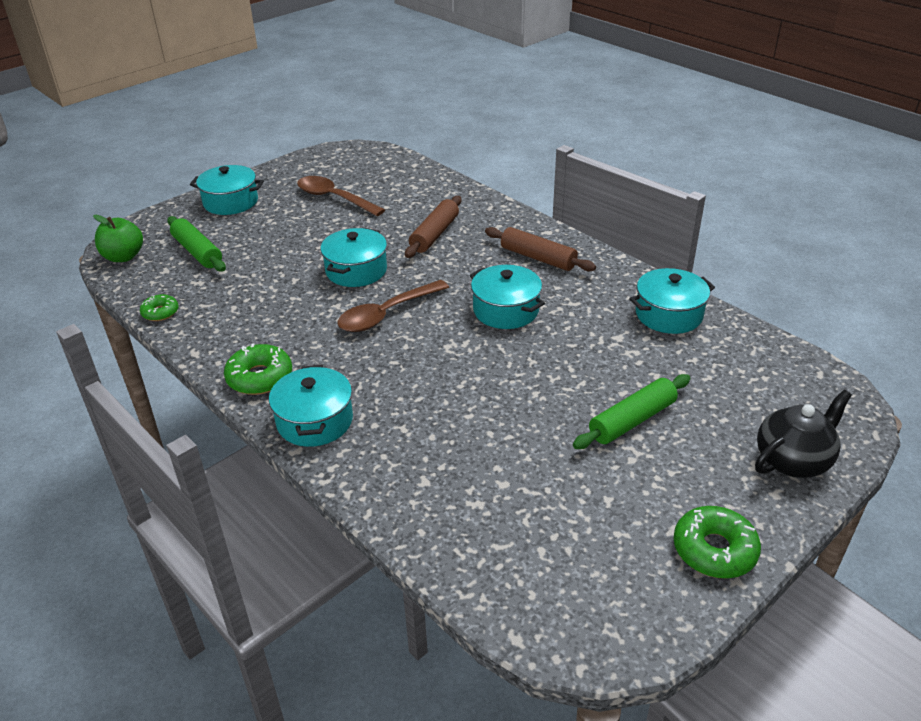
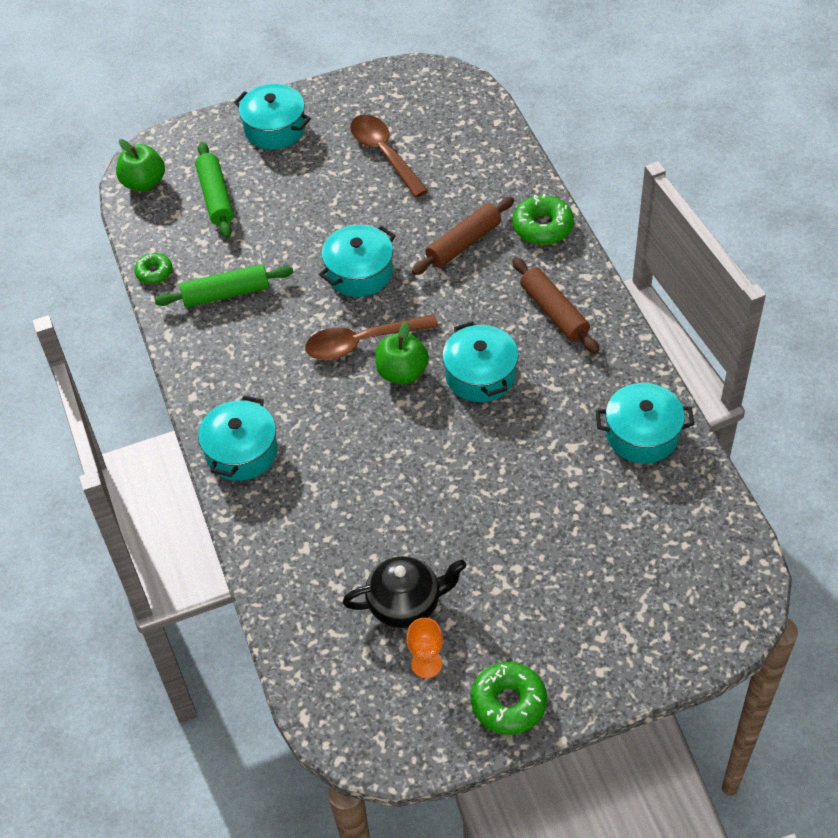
camera: 25 degrees right, 15 degrees up
(260, 377) = (214, 385): green donut -> green donut (542, 227)
(436, 325) = (402, 372): none -> green apple
(610, 542) = (426, 664): none -> orange goblet
(632, 420) = (522, 549): green rolling pin -> green rolling pin (226, 293)
(793, 460) = (642, 644): black teapot -> black teapot (405, 604)

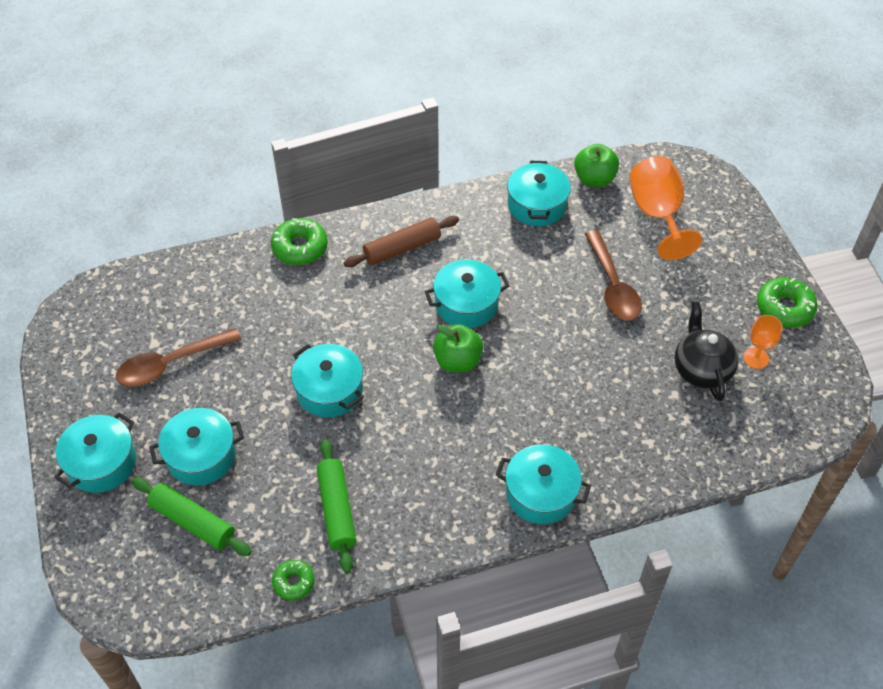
camera: 90 degrees left, 0 degrees up
(144, 183) = (150, 599): green apple -> green apple (594, 179)
(216, 197) = (193, 522): green rolling pin -> green rolling pin turned 45 degrees clockwise
(283, 192) = (201, 456): none -> turquoise pot
(362, 342) = (418, 391): brown spoon -> brown spoon (612, 285)
(464, 243) = (308, 306): brown rolling pin -> none
(649, 564) = (657, 214): none -> orange goblet

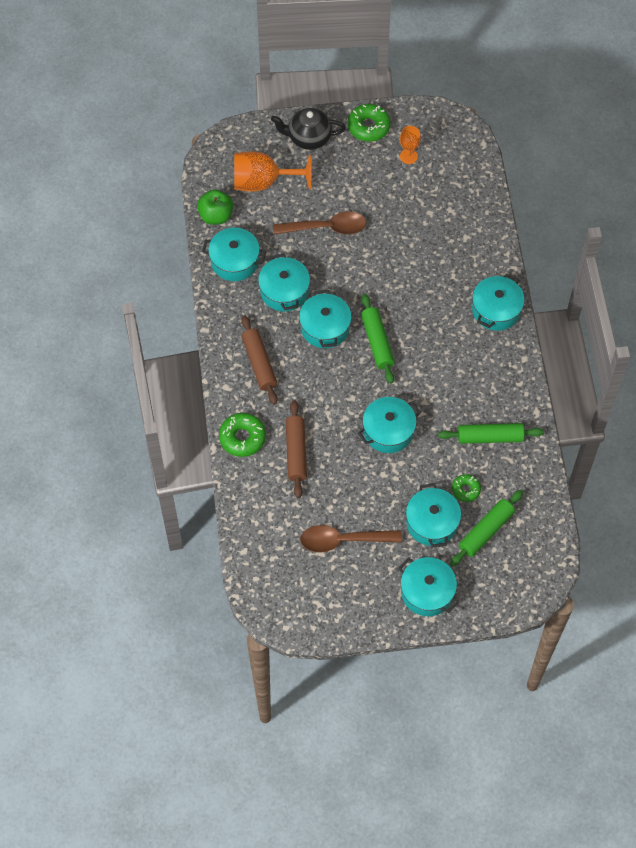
camera: 80 degrees left, 10 degrees up
(171, 364) = (343, 540): brown spoon -> brown spoon turned 105 degrees clockwise
(287, 300) = (296, 452): none -> brown rolling pin
(294, 582) = (541, 469): green donut -> green donut (466, 490)
(457, 361) = (377, 342): green apple -> green rolling pin
(508, 257) = (284, 291): none -> turquoise pot
(701, 370) = (412, 191): black teapot -> black teapot (308, 138)

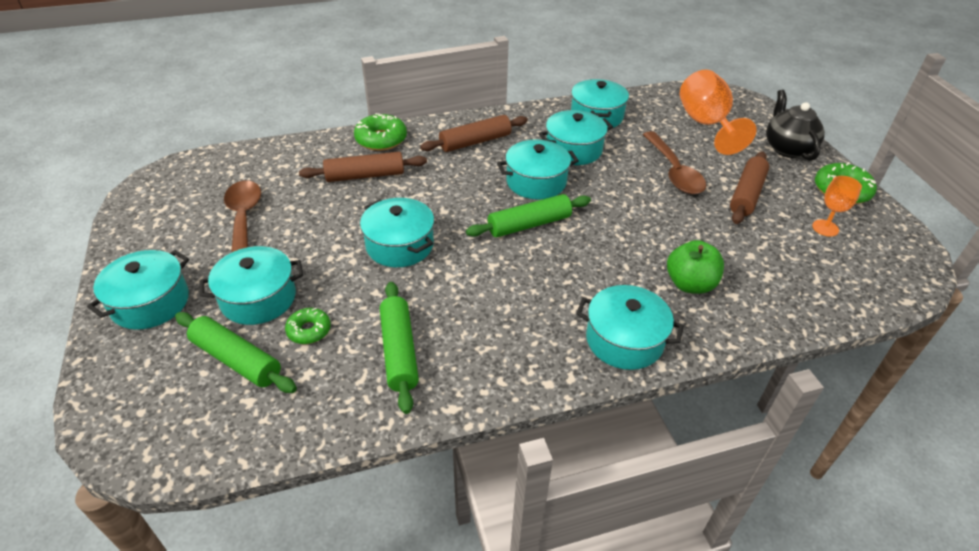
camera: 80 degrees right, 20 degrees down
(216, 216) = (645, 101): green apple -> green apple (690, 284)
(363, 189) = (746, 194): none -> brown rolling pin

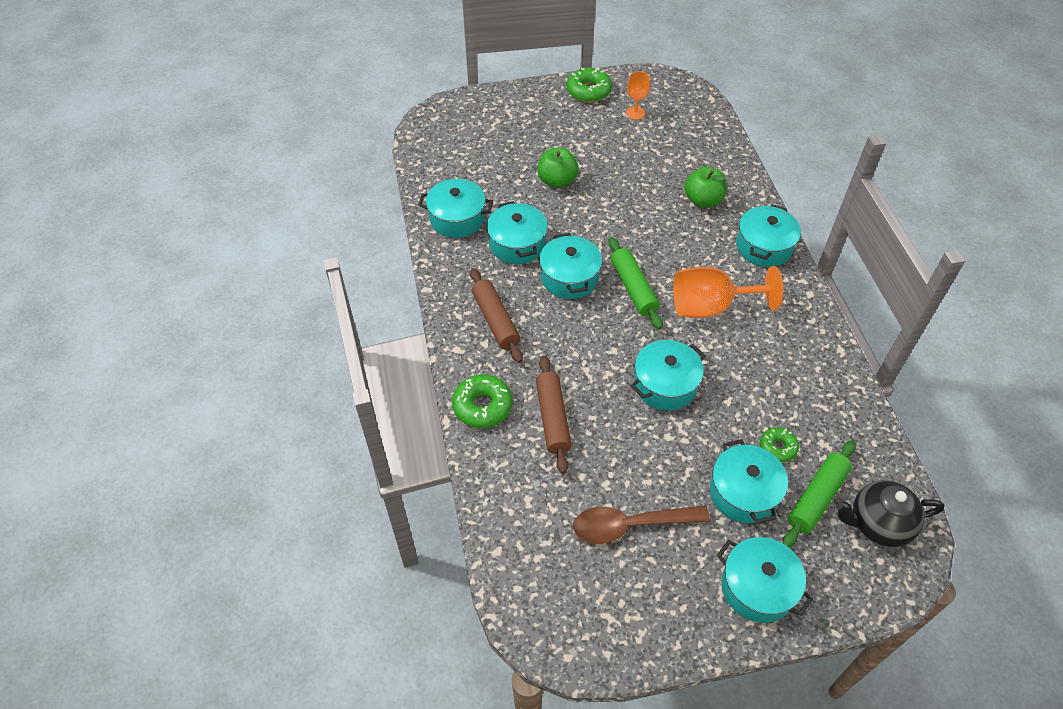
camera: 85 degrees left, 10 degrees up
(399, 351) = (792, 382): green rolling pin -> none
(674, 171) = (557, 181): brown spoon -> green apple
(706, 124) = (482, 144): orange goblet -> orange goblet (710, 307)
(746, 194) = (592, 144): brown rolling pin -> none
(787, 148) = (526, 104): black teapot -> black teapot (878, 523)

